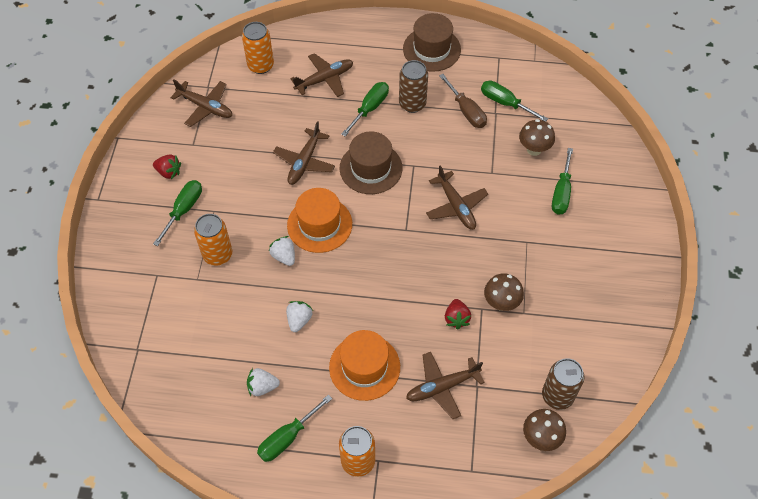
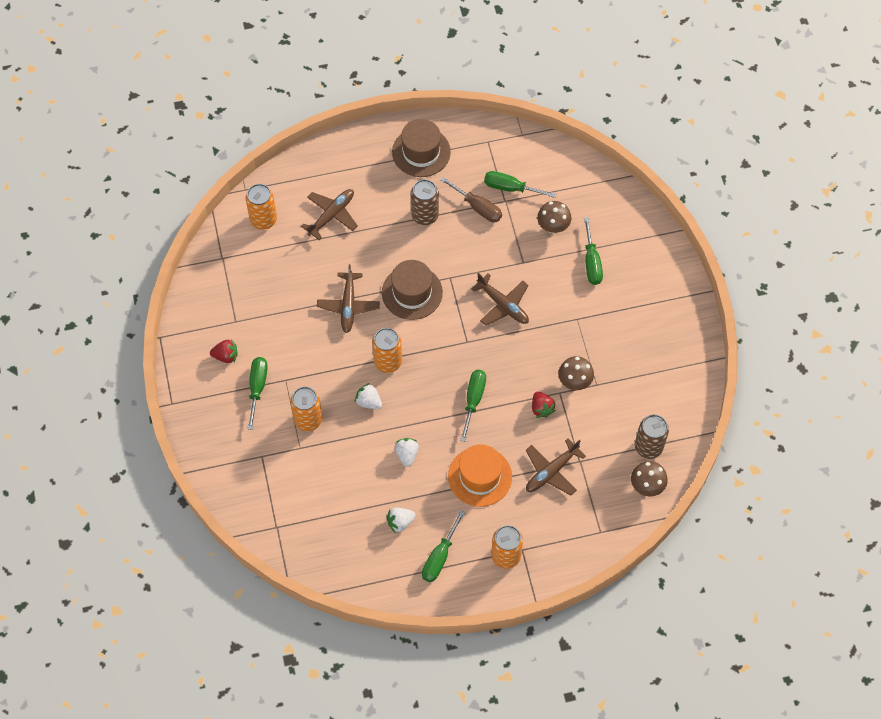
camera: 20 degrees left, 5 degrees up
(205, 107) = (229, 279): brown plane -> none
(319, 224) = (388, 362): orange hat -> orange can
(370, 108) = (387, 232): green screwdriver -> green screwdriver (473, 400)

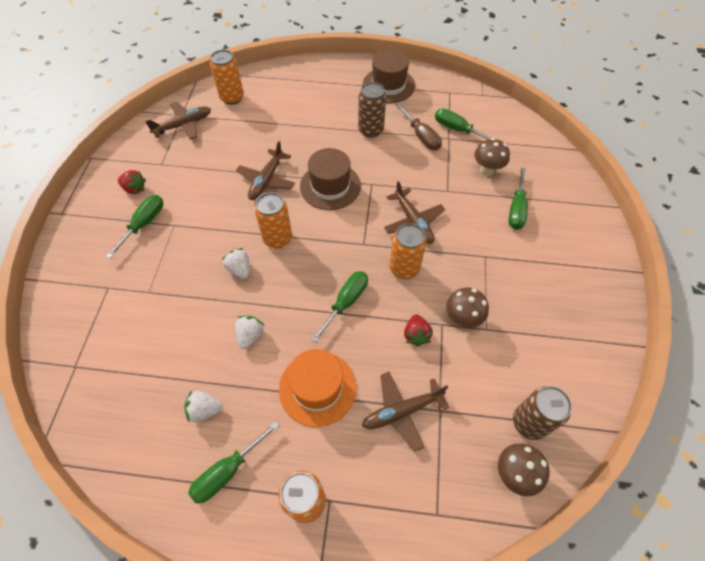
camera: 20 degrees right, 5 degrees down
(308, 419) = (172, 267): orange can -> orange can (404, 268)
(331, 215) = (290, 109): brown plane -> brown plane (183, 125)

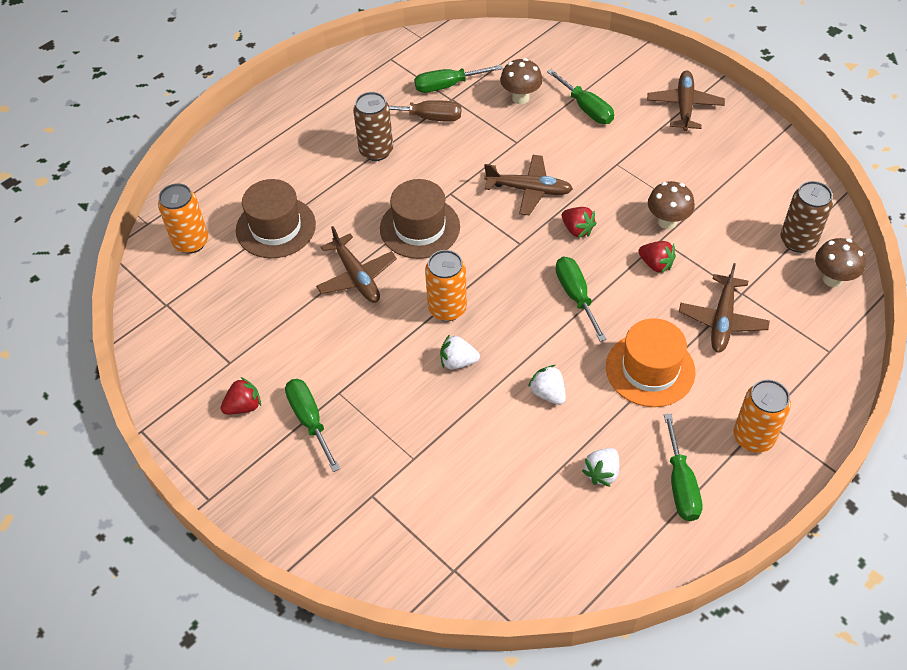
camera: 50 degrees left, 5 degrees down
(183, 125) = (186, 311): brown plane -> brown plane (684, 106)
(388, 85) = (326, 98): brown hat -> brown hat (276, 227)
(404, 268) = (577, 229): orange can -> red strawberry

